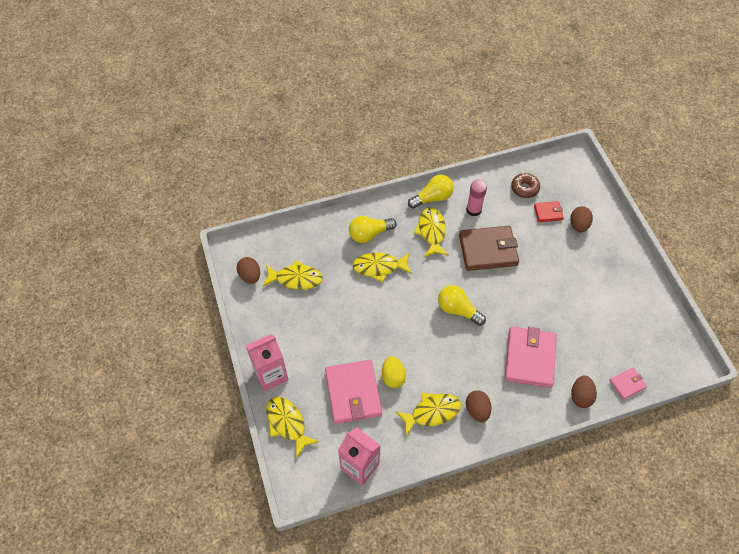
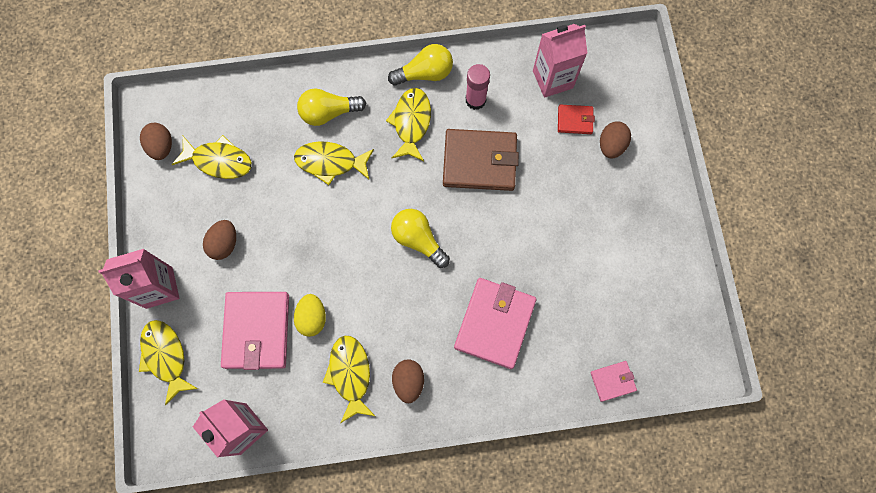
camera: 10 degrees right, 15 degrees up
(432, 412) = (350, 374): yellow fish -> yellow fish turned 90 degrees counterclockwise
(524, 188) = (552, 79): brown donut -> pink carton
(581, 396) = (547, 387): brown egg -> brown egg (224, 244)

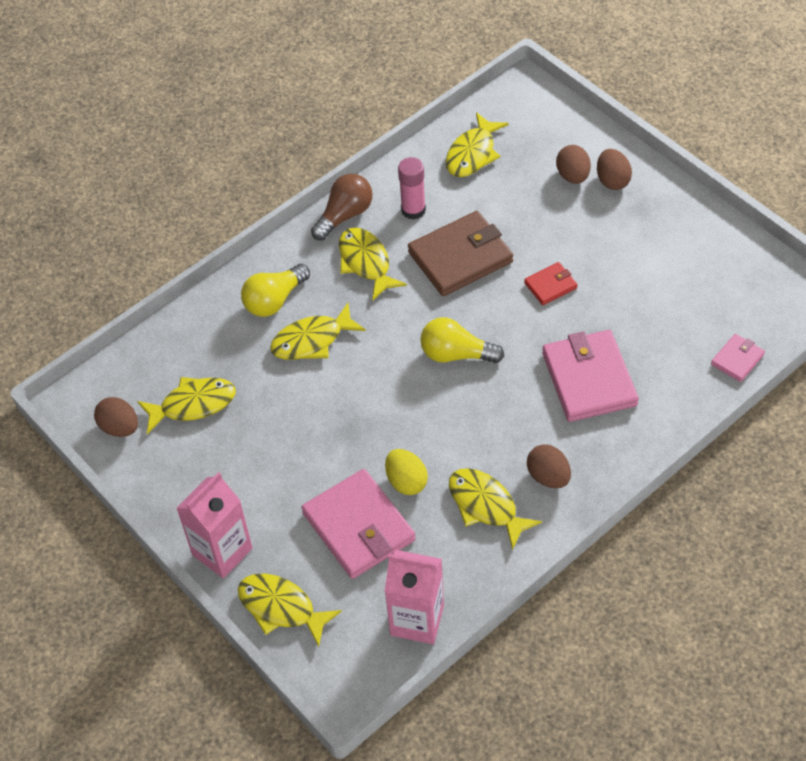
camera: 30 degrees left, 20 degrees down
(224, 244) = (260, 472): brown egg -> brown egg (612, 180)
(425, 73) = (345, 215): yellow light bulb -> brown light bulb
(552, 79) = (473, 154): pink carton -> yellow fish
(575, 120) = (522, 175): red wallet -> red wallet (550, 285)

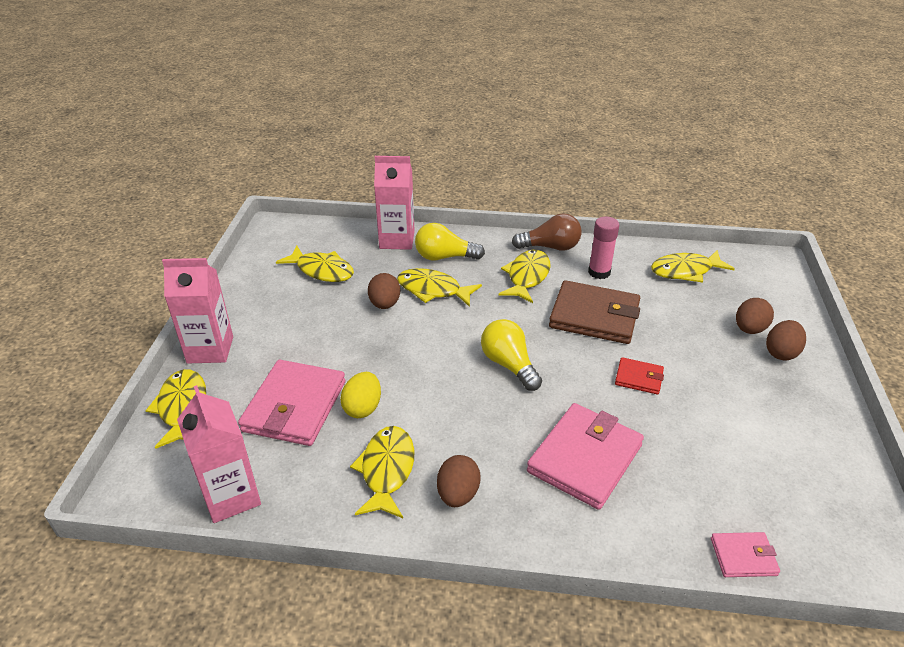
camera: 45 degrees right, 15 degrees down
(120, 427) = (272, 253): brown egg -> brown egg (385, 304)
(209, 318) = (397, 240): none -> pink carton

